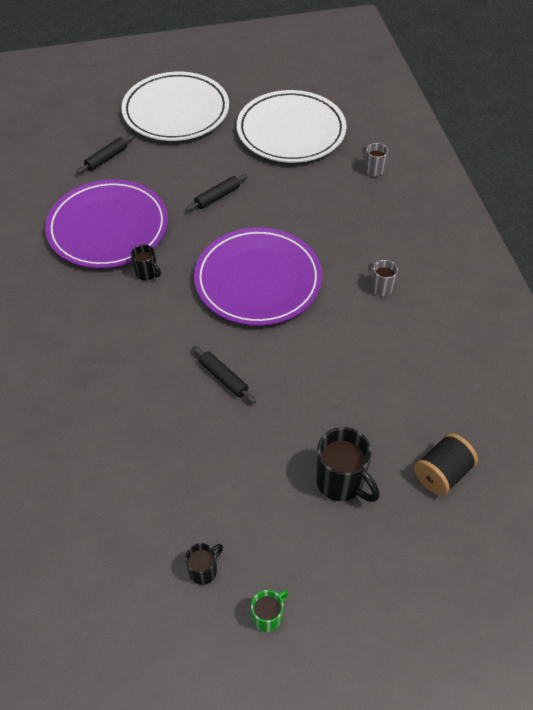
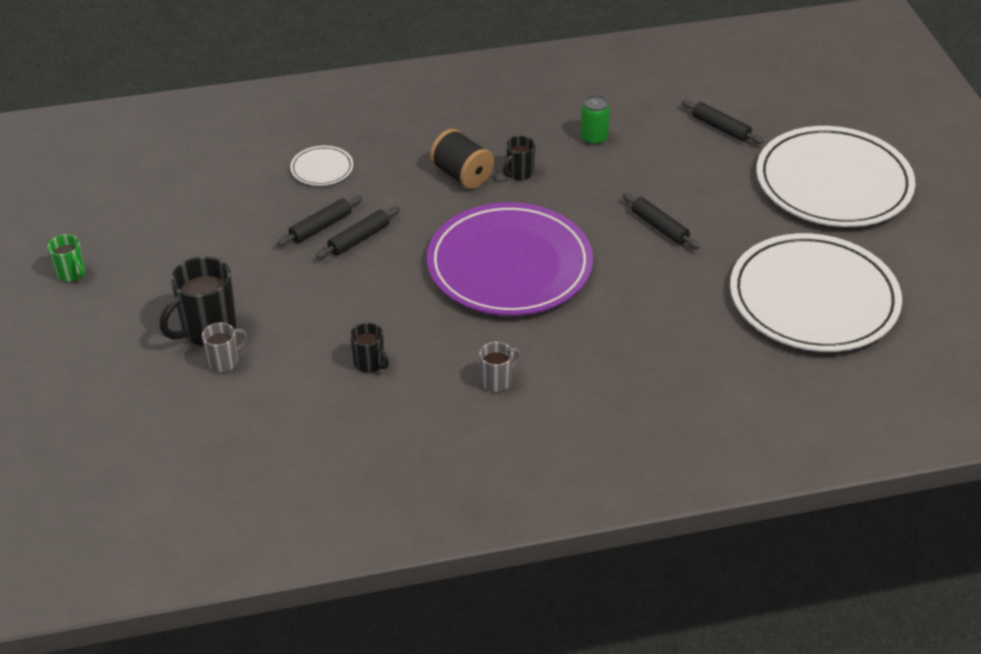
camera: 90 degrees right, 10 degrees down
(108, 228) = (593, 138): purple plate -> green can
(124, 411) = (322, 168): none -> white plate
(204, 570) = (129, 230): black mug -> black mug (370, 363)
(207, 407) = (320, 227): none -> black rolling pin
(373, 170) = (738, 387): grey mug -> grey mug (224, 362)
(442, 473) = (204, 417): black spool -> black spool (462, 175)

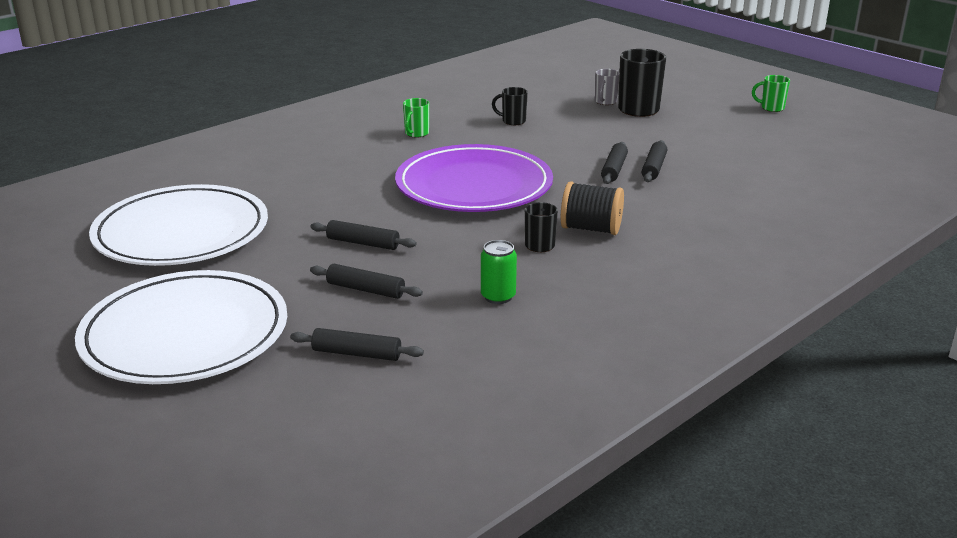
camera: 150 degrees right, 15 degrees down
(322, 168) = (717, 199): white plate -> none
(497, 381) = (416, 134): grey mug -> green mug
(685, 178) = (366, 289): none -> black rolling pin

